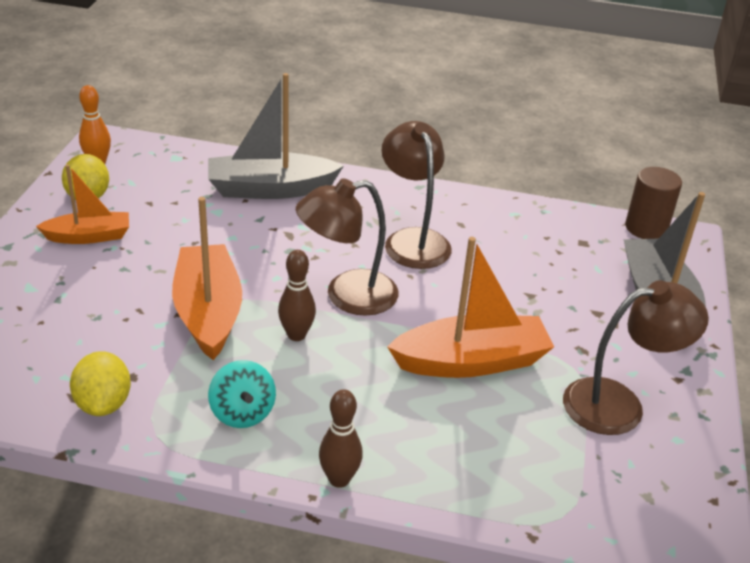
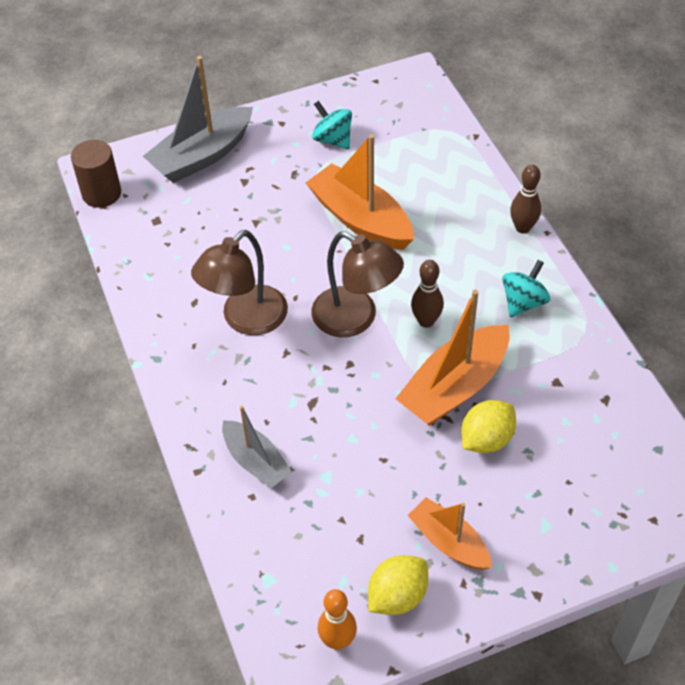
camera: 120 degrees left, 15 degrees up
(103, 403) = (593, 377): yellow lemon -> yellow lemon (486, 439)
(270, 189) = (256, 461): grey boat -> grey boat, size x0.62
(619, 404) = (333, 139): brown lamp -> turquoise spinning top

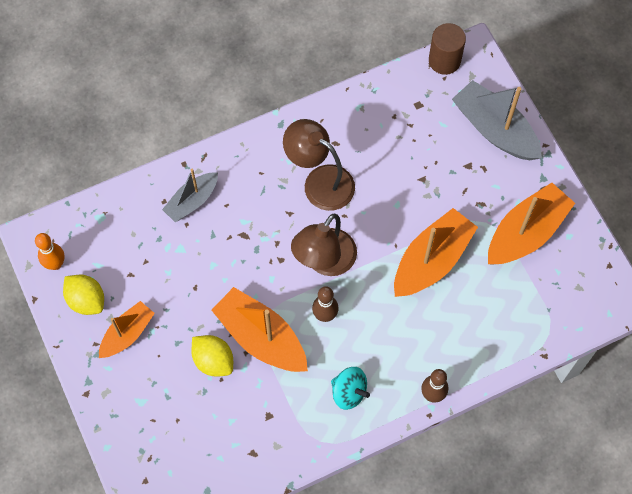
camera: 85 degrees right, 15 degrees up
(333, 139) = (526, 232): turquoise spinning top -> orange boat

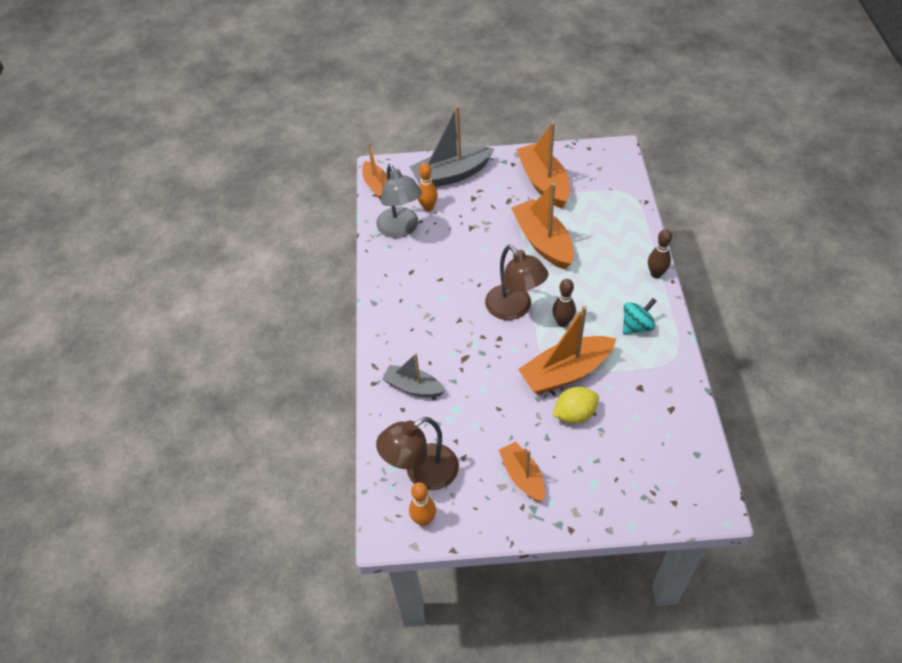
camera: 65 degrees left, 15 degrees down
(86, 300) = (474, 502): yellow lemon -> none
(192, 201) = (413, 387): grey boat -> grey boat turned 135 degrees clockwise
(320, 181) = (440, 291): brown lamp -> brown lamp (422, 473)
(390, 110) = (401, 229): none -> grey lamp
(434, 125) = (428, 207): none -> orange bowling pin
(444, 60) = (377, 186): brown cylinder -> orange boat

